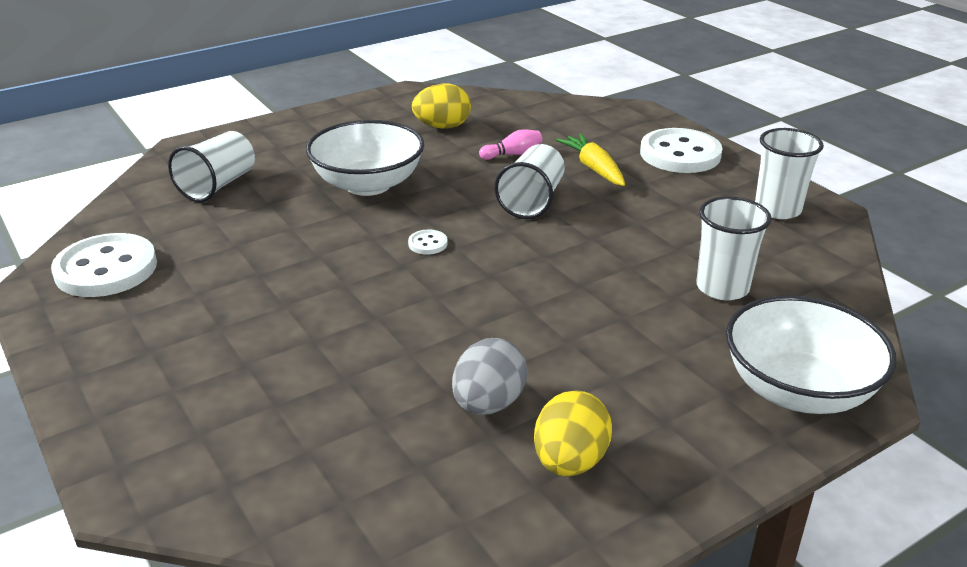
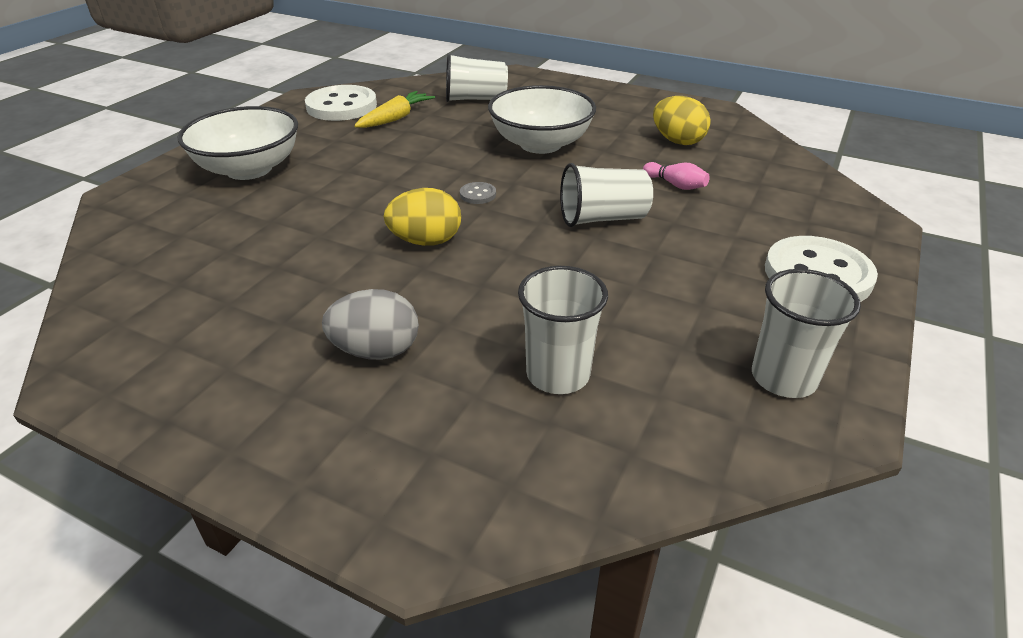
camera: 60 degrees right, 5 degrees up
(428, 244) = (478, 194): white button -> grey button
(488, 404) = (269, 290): grey egg -> grey egg (376, 351)
(570, 461) = (209, 353): yellow egg -> yellow egg (426, 241)
(594, 168) = (709, 232): yellow carrot -> yellow carrot (396, 118)
(798, 390) = (396, 479): white bowl -> white bowl (249, 169)

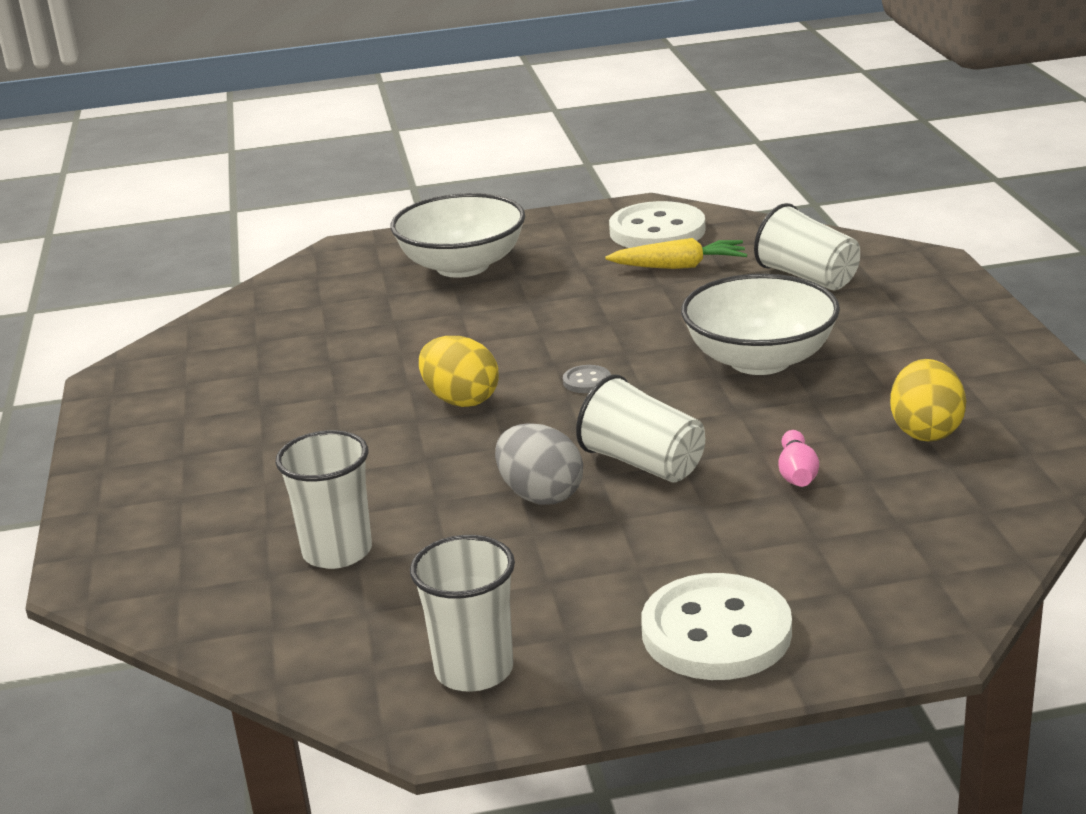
camera: 55 degrees right, 10 degrees down
(376, 351) = (272, 460): grey egg -> grey egg (540, 495)

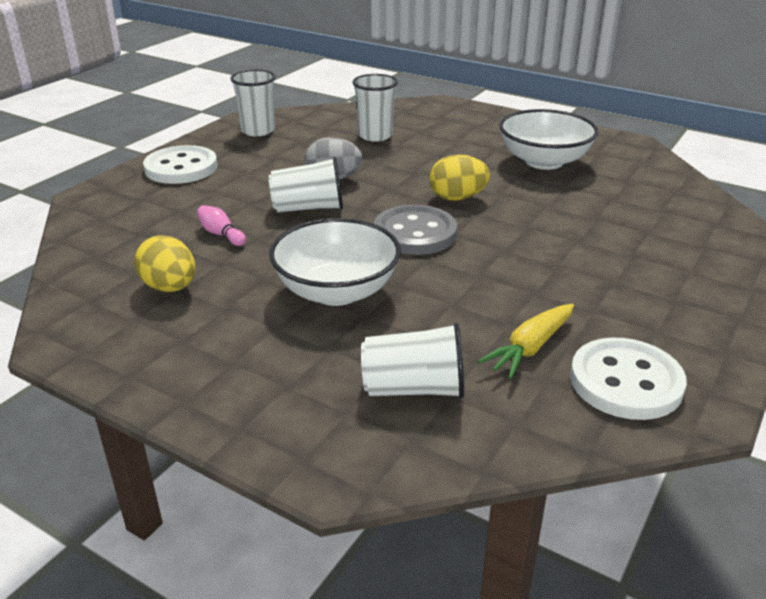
camera: 130 degrees right, 5 degrees up
(462, 266) = (665, 272): white bowl -> white bowl (544, 161)
(587, 381) = (415, 233): grey button -> grey button, size x2.39

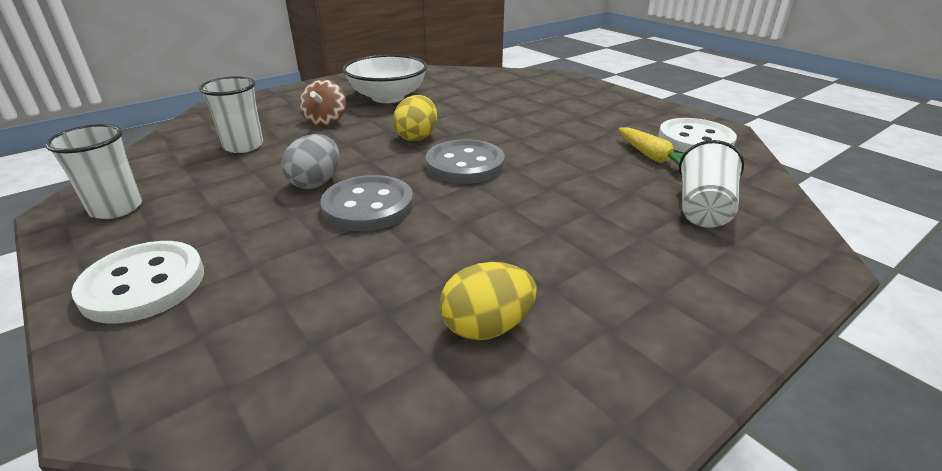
camera: 70 degrees left, 0 degrees up
(221, 234) = (379, 271): pink bowling pin -> none
(308, 208) = (368, 206): white cup -> grey button
(336, 291) = (546, 217): white bowl -> none
(453, 150) = (326, 121): none -> brown spinning top

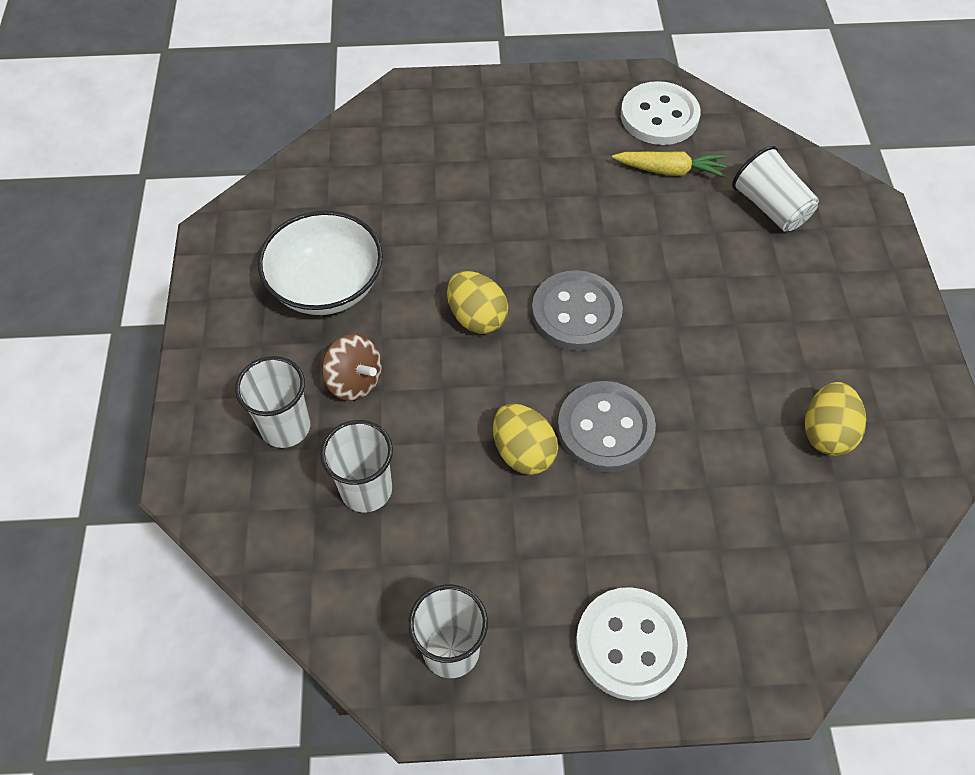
camera: 55 degrees left, 25 degrees up
(275, 115) = (285, 427): none -> white cup
(316, 183) = (523, 452): grey egg -> yellow egg

